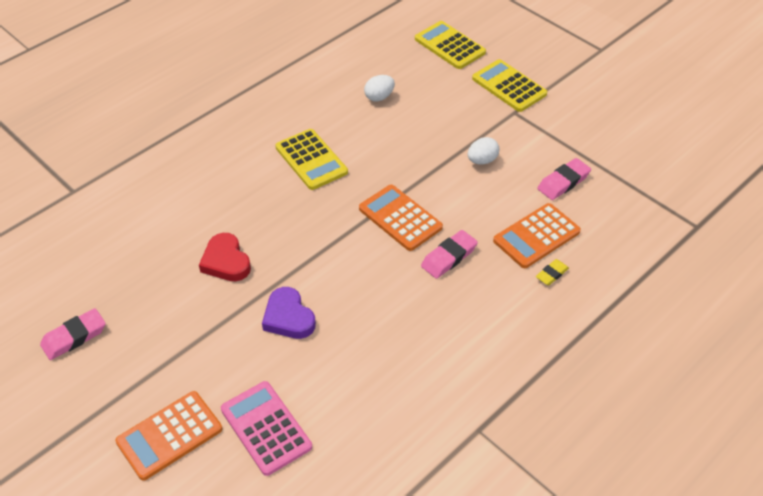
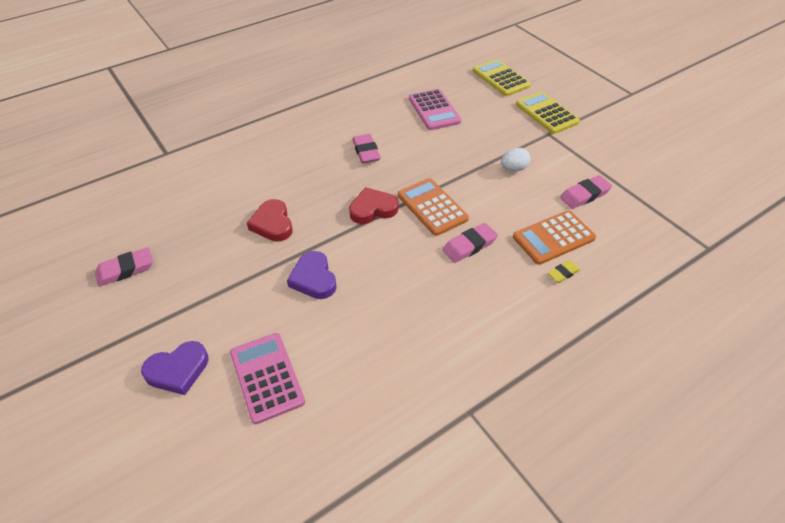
camera: 10 degrees right, 0 degrees up
(169, 435) = (178, 370): orange calculator -> purple heart
(311, 160) = (366, 151): yellow calculator -> pink eraser
(335, 229) = (373, 209): none -> red heart
(379, 97) = (434, 110): white egg -> pink calculator

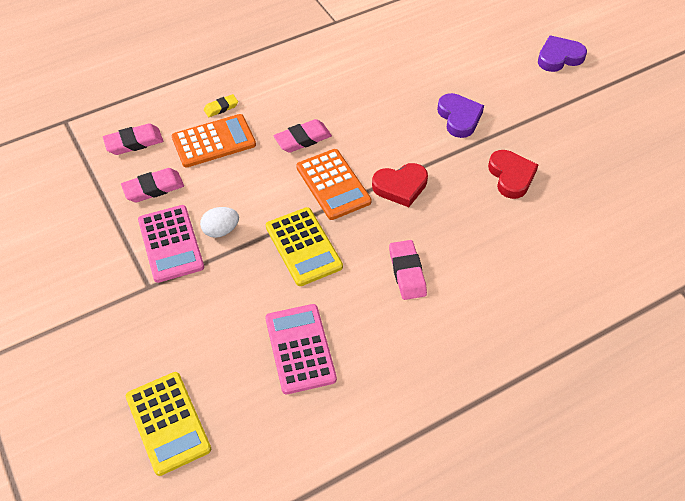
camera: 175 degrees left, 5 degrees up
(125, 270) = (646, 137): pink eraser -> pink eraser (134, 142)
(267, 377) = (487, 49): pink calculator -> pink calculator (171, 244)
(546, 113) = (131, 328): yellow calculator -> yellow calculator (303, 247)

